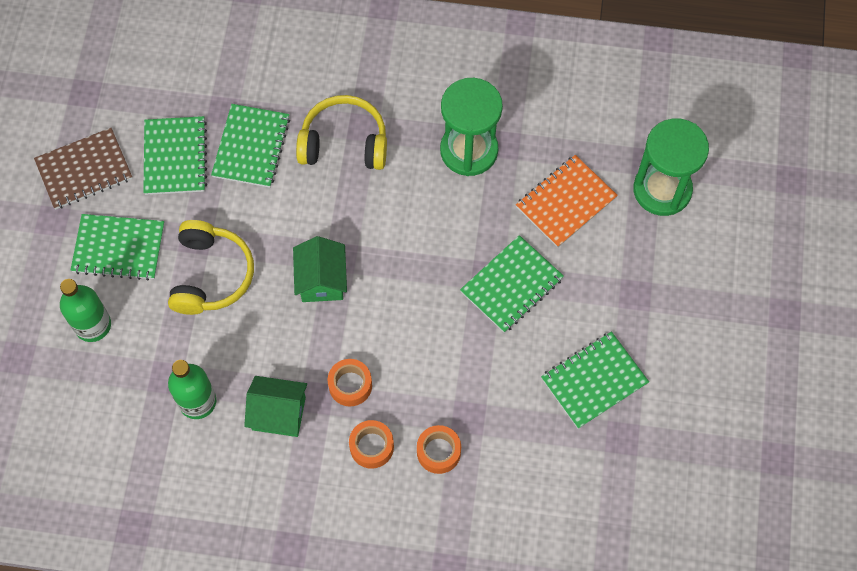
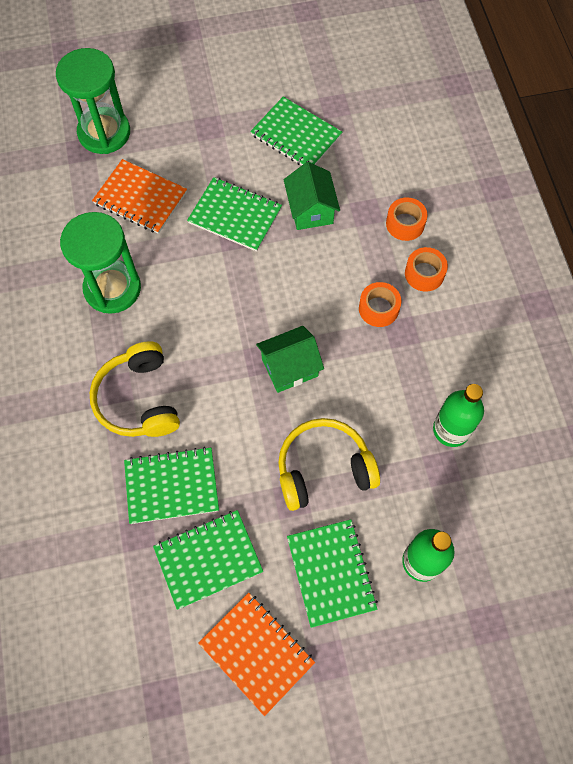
camera: 110 degrees left, 0 degrees up
(84, 170) = (256, 653): brown notebook -> orange notebook
(278, 413) = (430, 356): green house -> green house (310, 210)

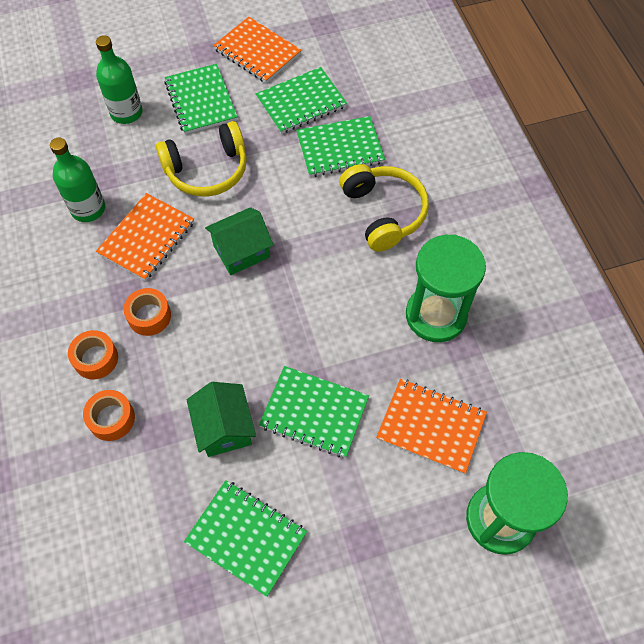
camera: 175 degrees right, 5 degrees down
(386, 390) = (146, 238): none -> orange notebook

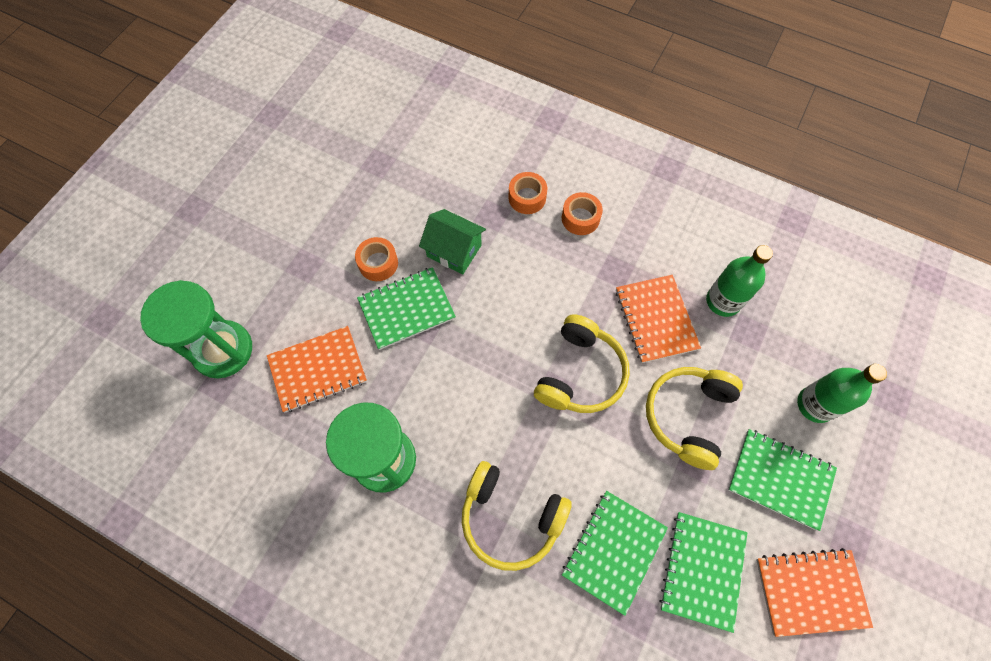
camera: 135 degrees right, 5 degrees up
(149, 316) = (583, 271): orange tape -> orange tape (378, 263)
(241, 251) = (580, 373): green house -> yellow headphones
(246, 538) = (377, 209): green notebook -> none

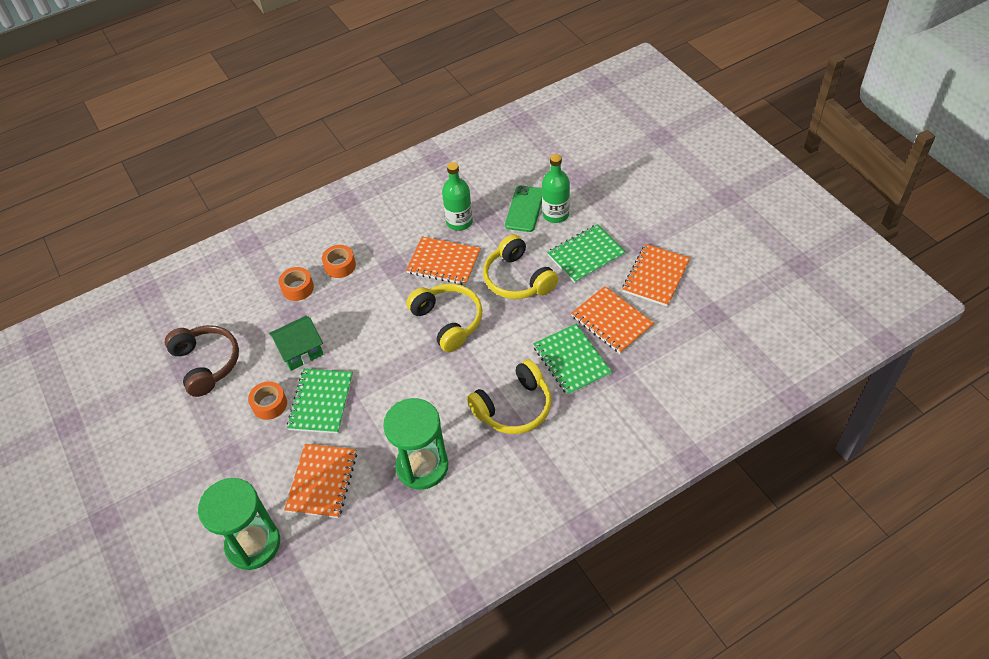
camera: 55 degrees left, 15 degrees down
(392, 178) = (206, 364): none -> brown headphones
(702, 570) = (612, 321): green notebook -> orange notebook
(796, 363) = (525, 209): none -> green phone

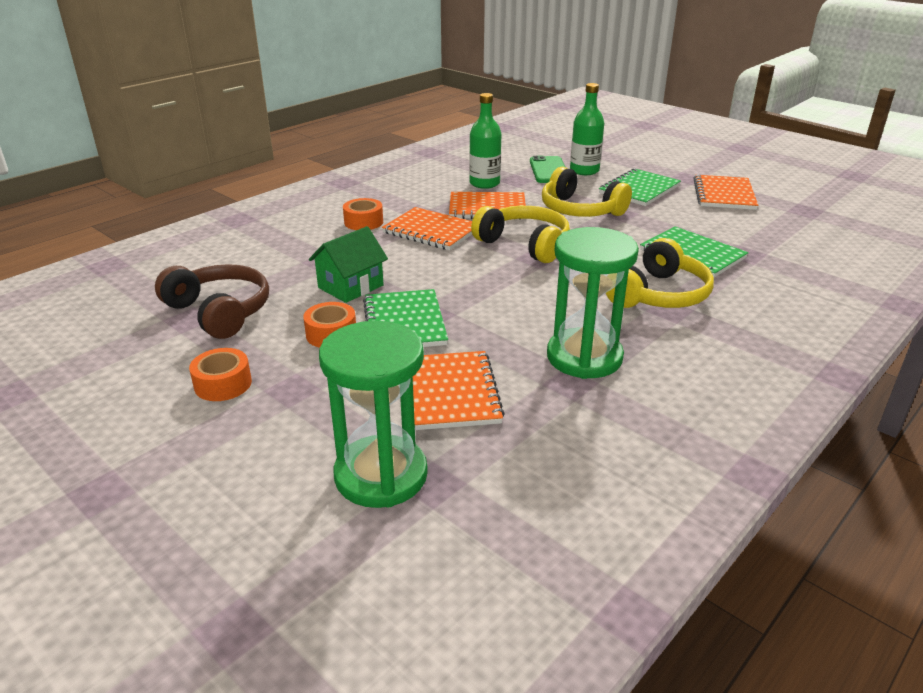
camera: 20 degrees left, 20 degrees down
(298, 288) = (319, 242): orange tape -> orange tape (223, 384)
(612, 321) = (708, 225): orange notebook -> orange notebook (431, 231)

